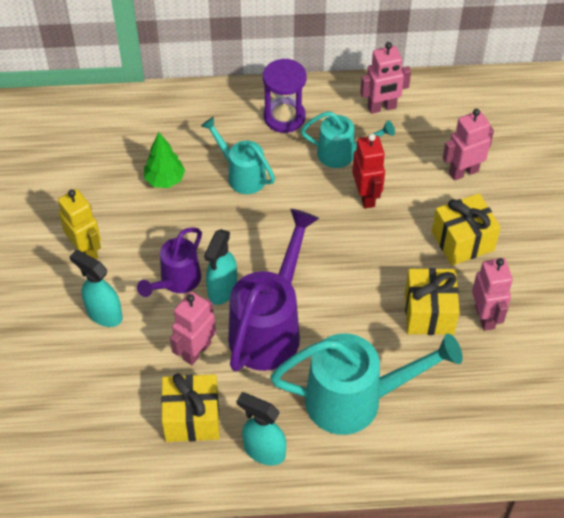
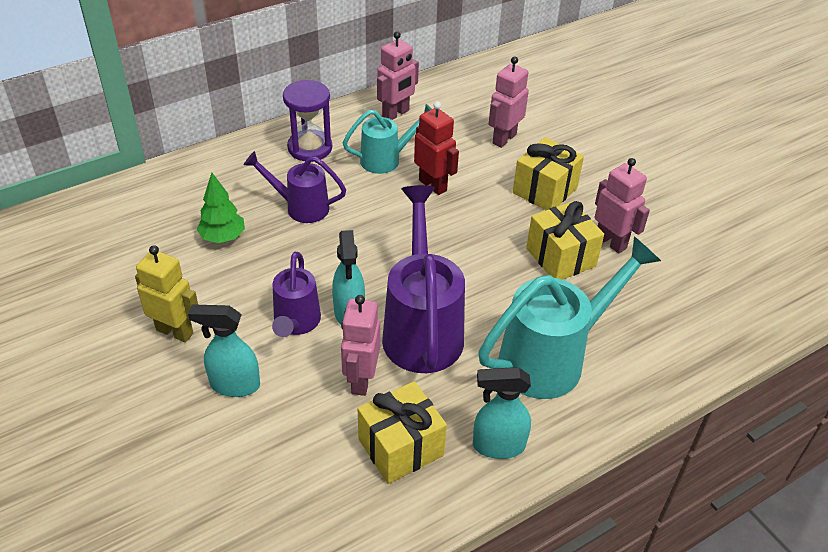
camera: 30 degrees left, 10 degrees down
(242, 175) = (301, 207): turquoise watering can -> purple watering can

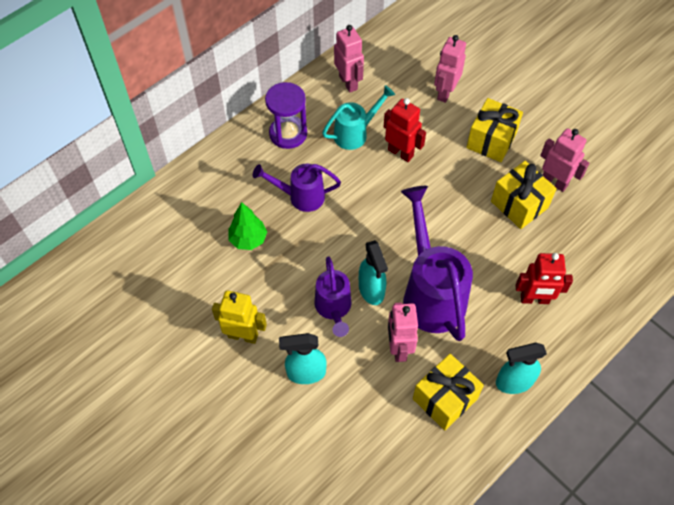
camera: 10 degrees left, 15 degrees up
(396, 114) = (348, 82): pink robot -> pink robot turned 60 degrees counterclockwise
(552, 358) = (534, 299): turquoise watering can -> red robot

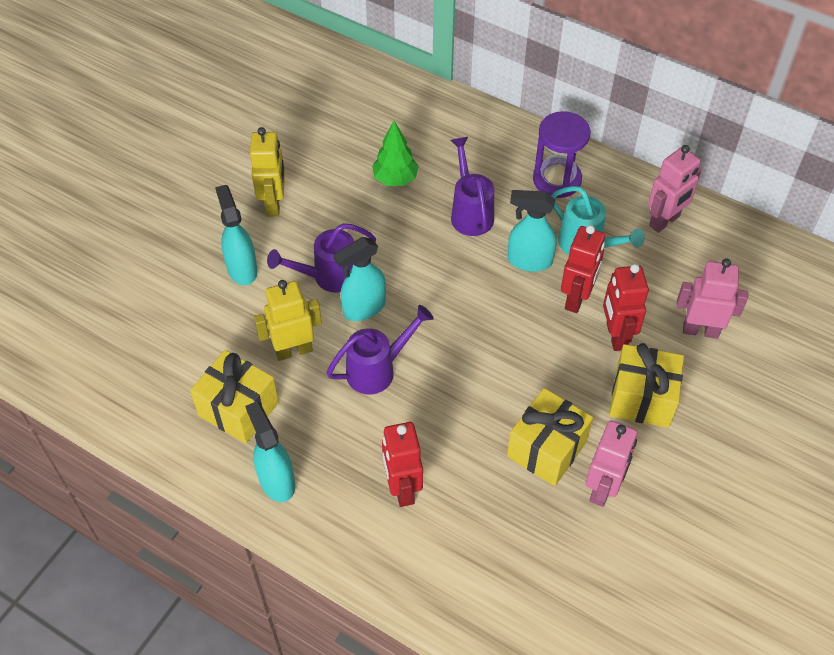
camera: 75 degrees right, 5 degrees down
(358, 172) = (529, 261): none -> turquoise spray bottle
(399, 348) = (293, 350): pink robot -> yellow robot
(431, 293) = (377, 370): purple watering can -> purple watering can, size x0.58
(438, 139) = (615, 336): none -> red robot

